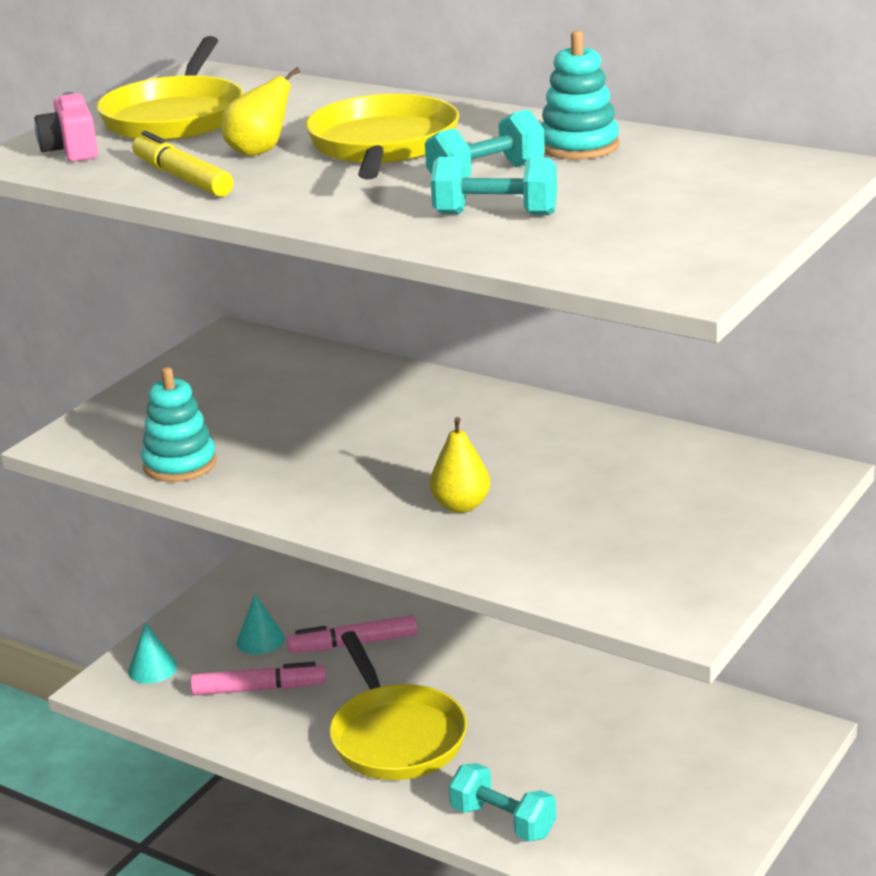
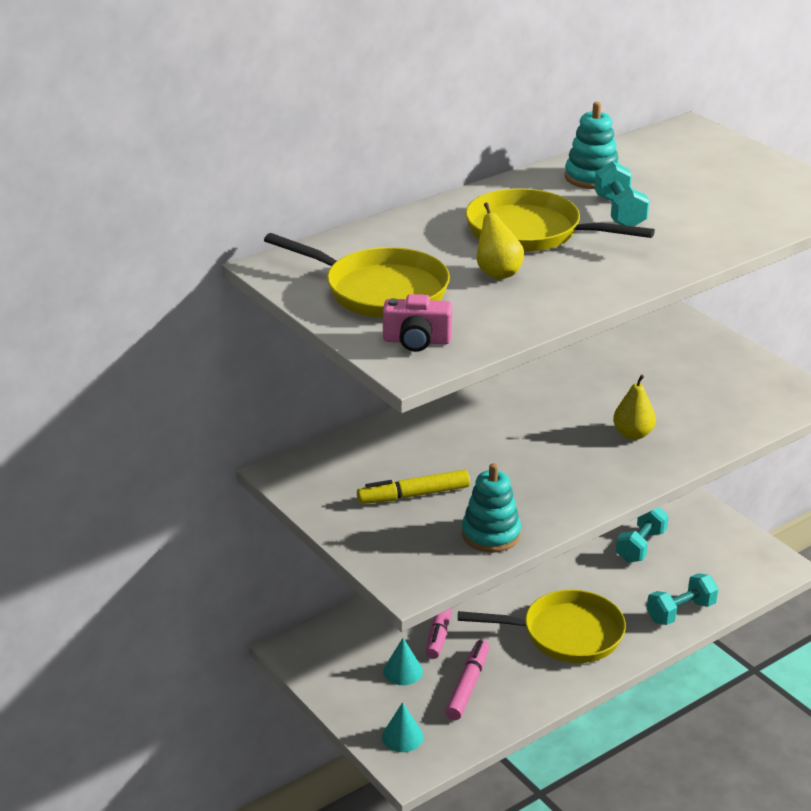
camera: 70 degrees left, 5 degrees up
(182, 178) = (528, 307): yellow marker -> yellow marker (413, 495)
(495, 214) = (693, 223): turquoise dumbbell -> turquoise dumbbell (641, 546)

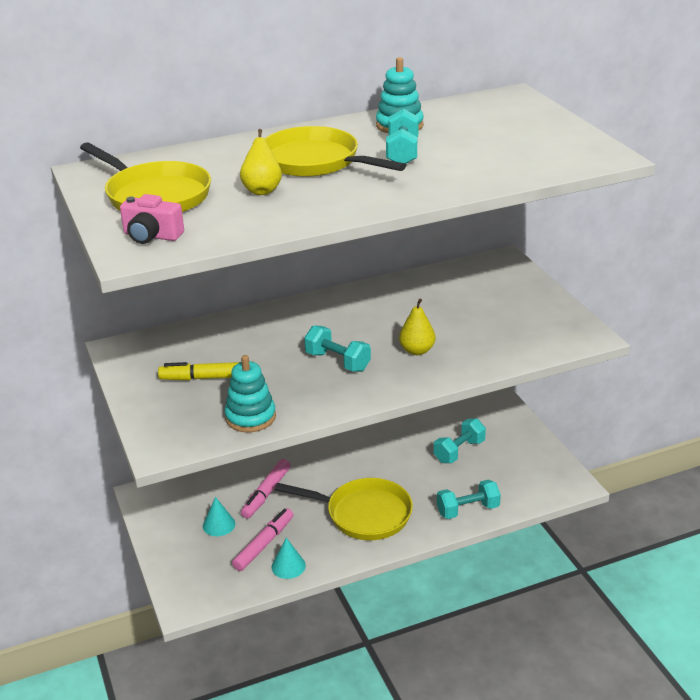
camera: 15 degrees right, 0 degrees up
(402, 737) = (192, 578): turquoise cone -> turquoise cone (288, 566)
(551, 458) = (337, 362): none -> turquoise dumbbell

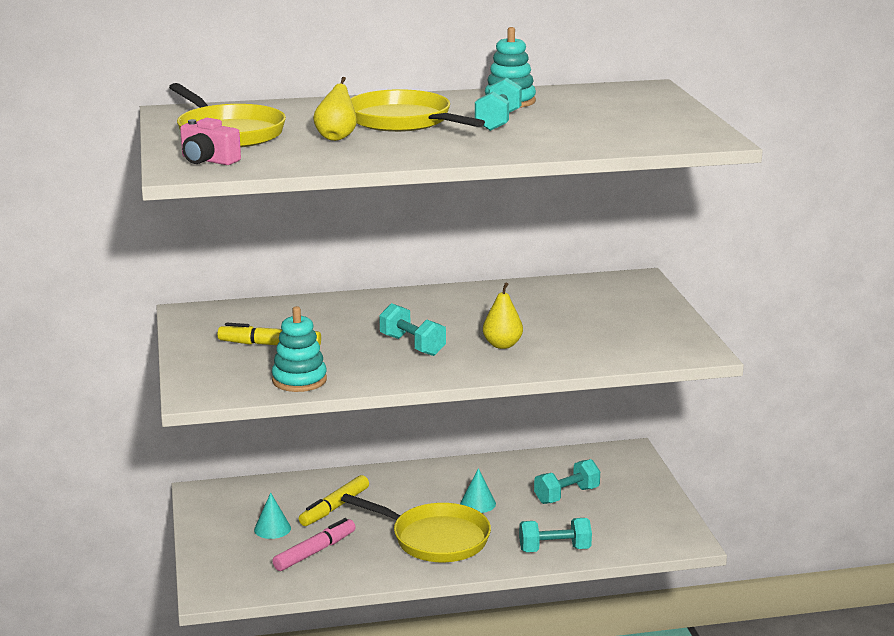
camera: 10 degrees right, 10 degrees down
(266, 493) = (334, 507): pink marker -> yellow marker
(288, 566) = (334, 574): turquoise cone -> turquoise cone (478, 503)

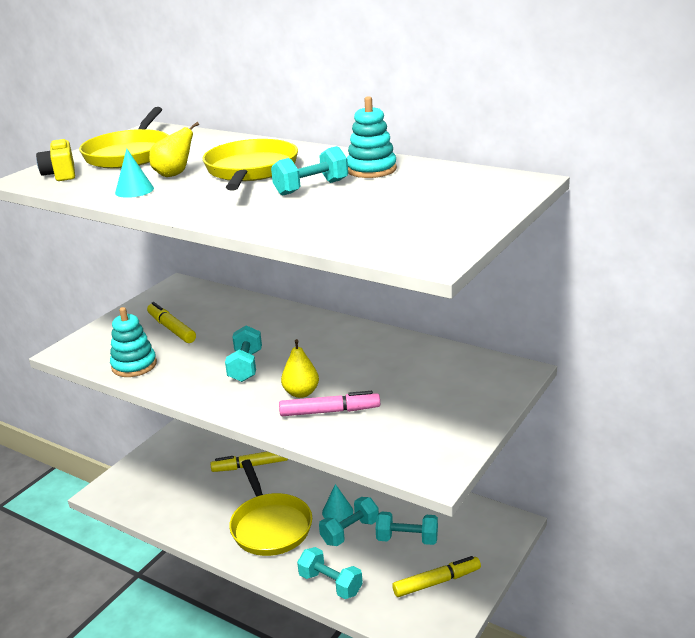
camera: 45 degrees right, 5 degrees up
(208, 160) = (61, 174): pink camera -> yellow camera
(272, 529) = (196, 463): turquoise cone -> turquoise cone (134, 190)
(315, 552) = (192, 495): pink marker -> pink marker (330, 411)
(512, 511) = (350, 532): none -> turquoise dumbbell
(633, 510) = (437, 582): none -> yellow marker

